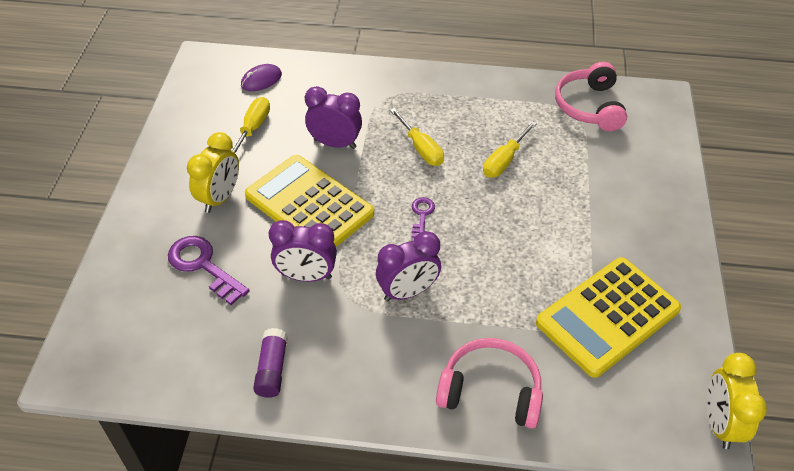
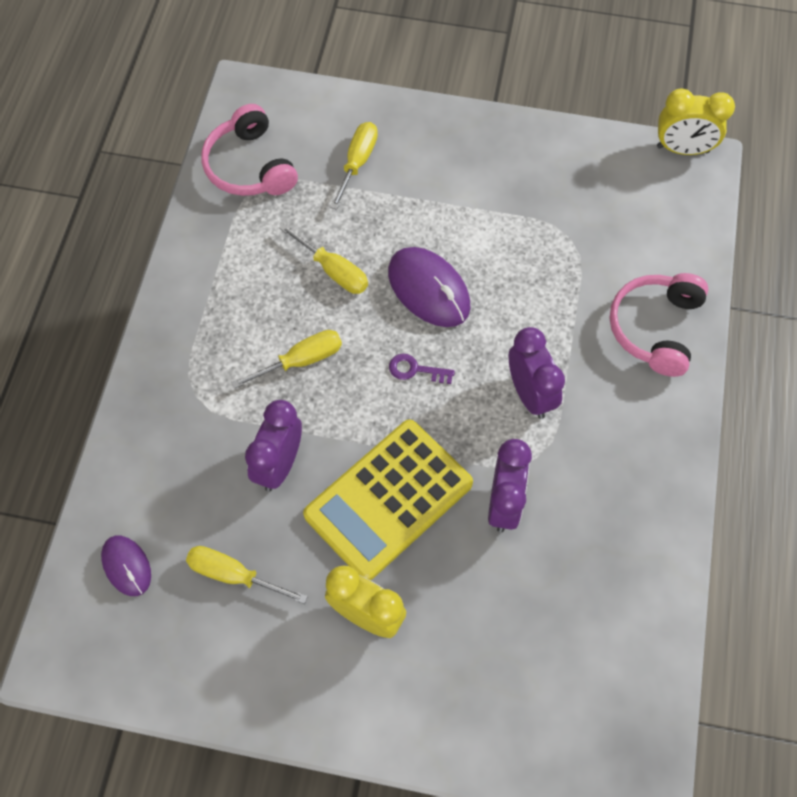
camera: 85 degrees left, 15 degrees up
(203, 266) = (483, 629): purple key -> none
(272, 369) = (634, 541): purple glue stick -> none
(499, 220) = (429, 289): none -> purple mouse
(589, 106) = (250, 166): pink headphones -> pink headphones turned 60 degrees clockwise
(607, 316) = (565, 211): yellow calculator -> none
(614, 168) = (357, 163): none -> yellow screwdriver

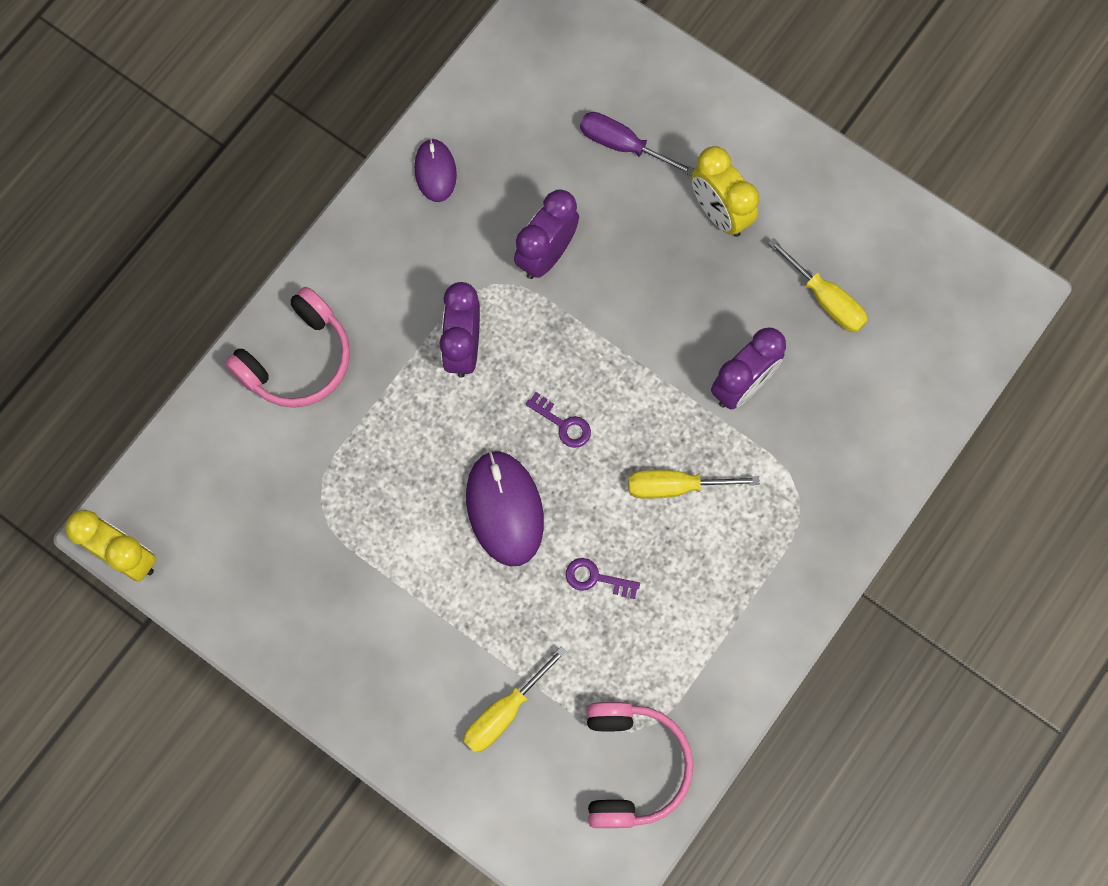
camera: 155 degrees left, 10 degrees up
(127, 566) = (922, 350): purple mouse -> purple mouse (435, 171)
(333, 271) = (596, 578): yellow screwdriver -> purple key
(389, 499) = (652, 305): yellow calculator -> none
(489, 642) = (623, 145): none -> purple screwdriver

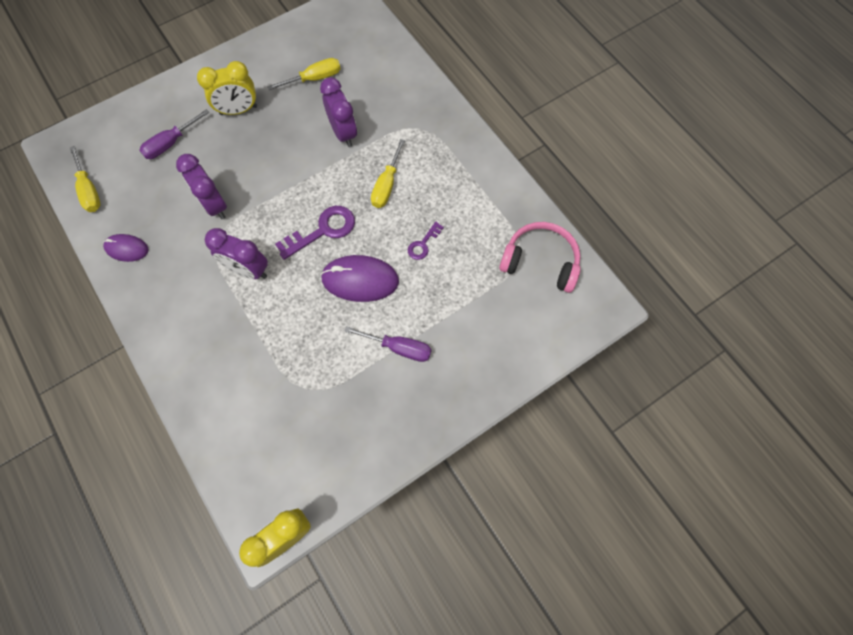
camera: 70 degrees left, 5 degrees down
(297, 359) = (205, 373): pink headphones -> none
(421, 603) = (398, 348): none -> purple screwdriver
(504, 712) = (484, 321): yellow screwdriver -> yellow screwdriver (89, 190)
(563, 424) = (323, 230): purple key -> purple key, size x1.78

